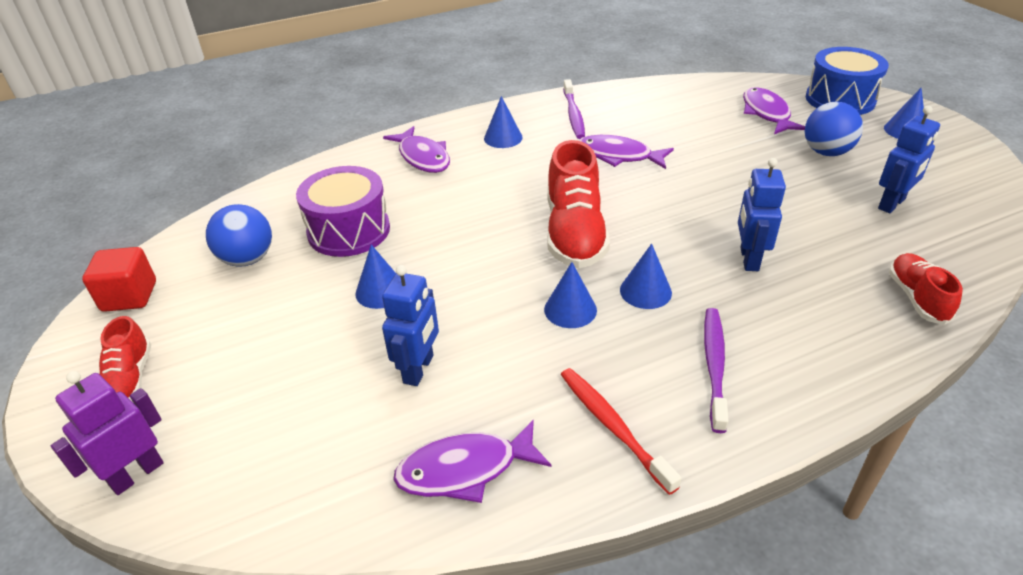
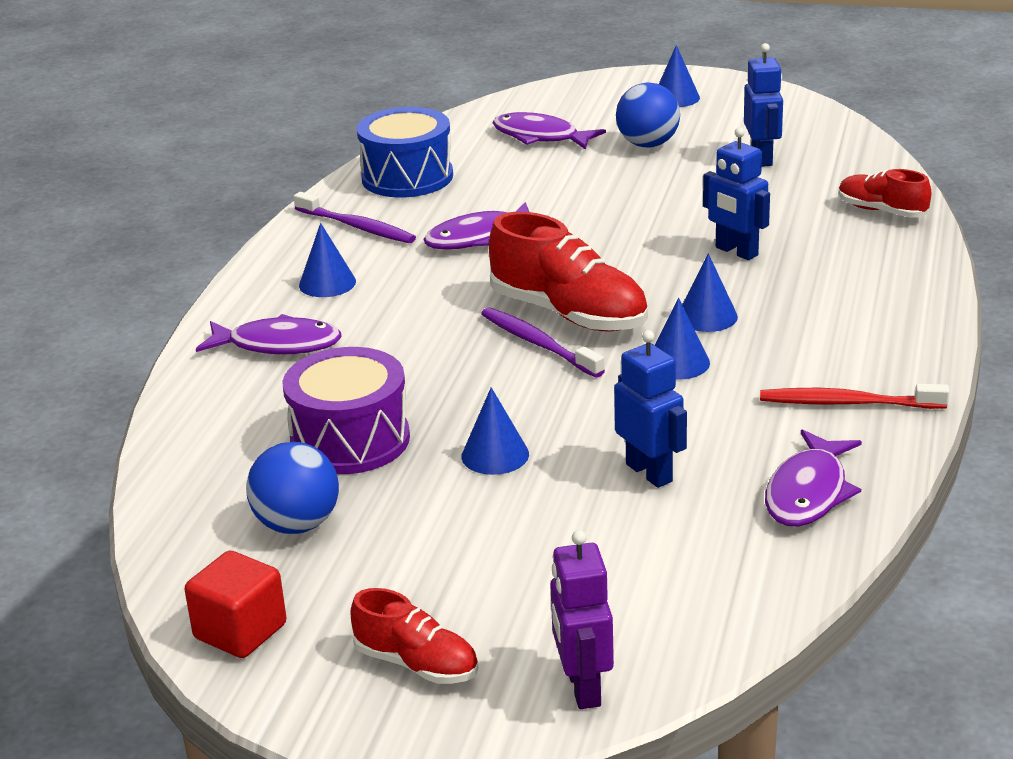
camera: 50 degrees left, 10 degrees down
(714, 365) = (840, 328): purple toothbrush -> purple toothbrush (538, 344)
(840, 99) = (580, 96): blue drum -> blue drum (407, 177)

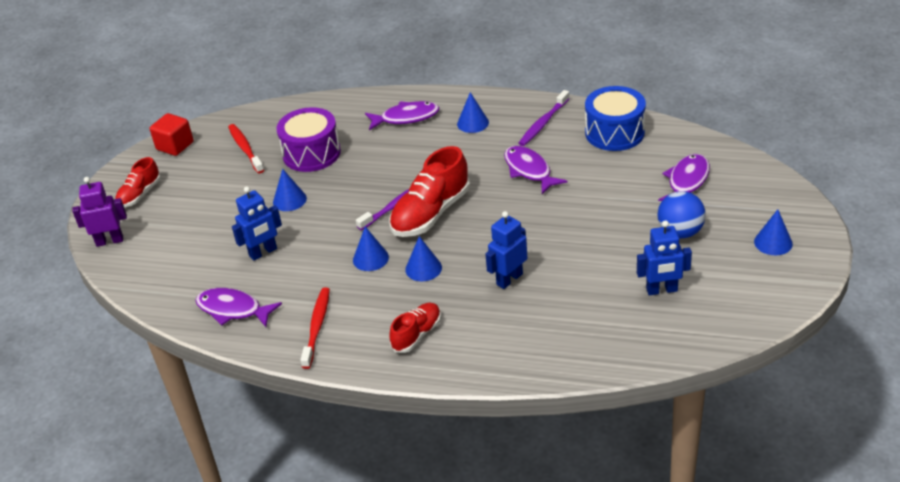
camera: 90 degrees right, 10 degrees up
(278, 345) = (406, 118): purple fish -> purple fish turned 105 degrees counterclockwise
(297, 525) = (245, 149): blue ball -> red toothbrush
(882, 211) = (573, 352): red shoe -> red shoe (417, 334)

